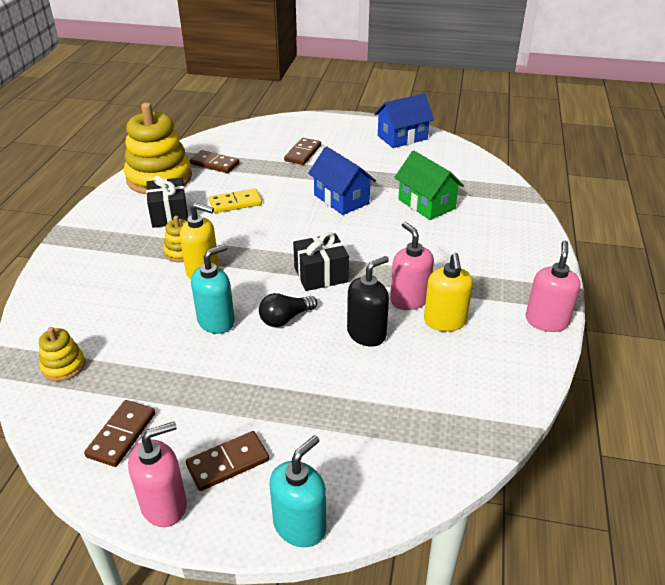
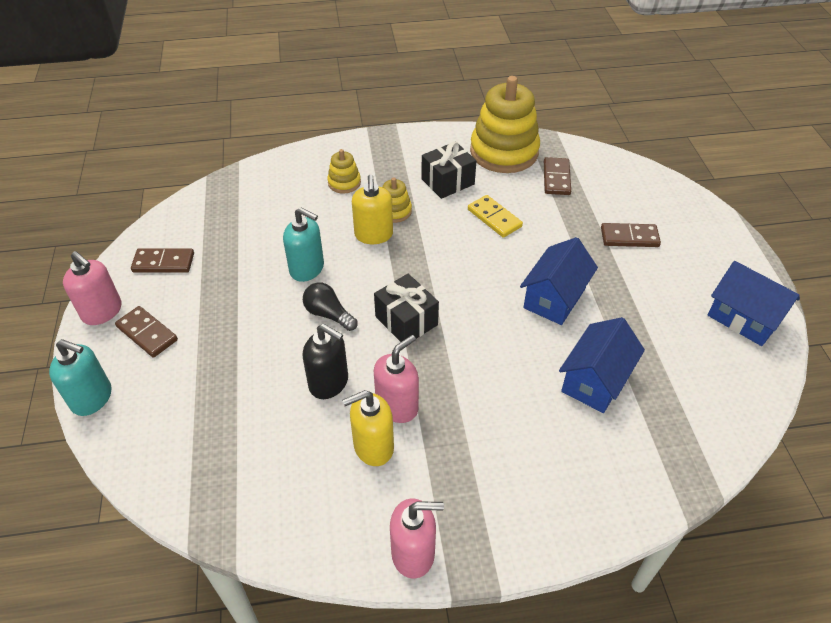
camera: 70 degrees right, 10 degrees up
(63, 366) = (226, 203): yellow stacking toy -> yellow stacking toy (344, 183)
(426, 204) = (595, 380): green house -> blue house

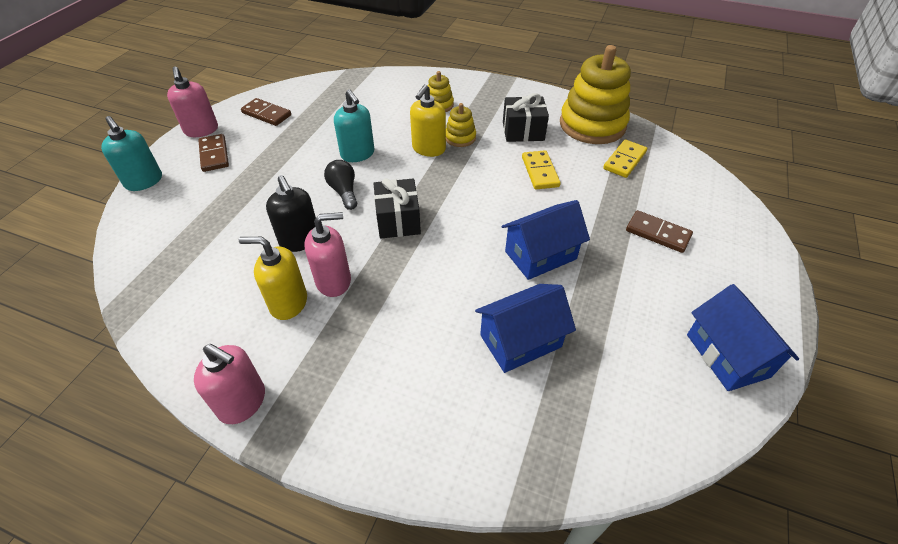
camera: 30 degrees right, 0 degrees up
(556, 178) = (624, 160): brown domino -> yellow domino

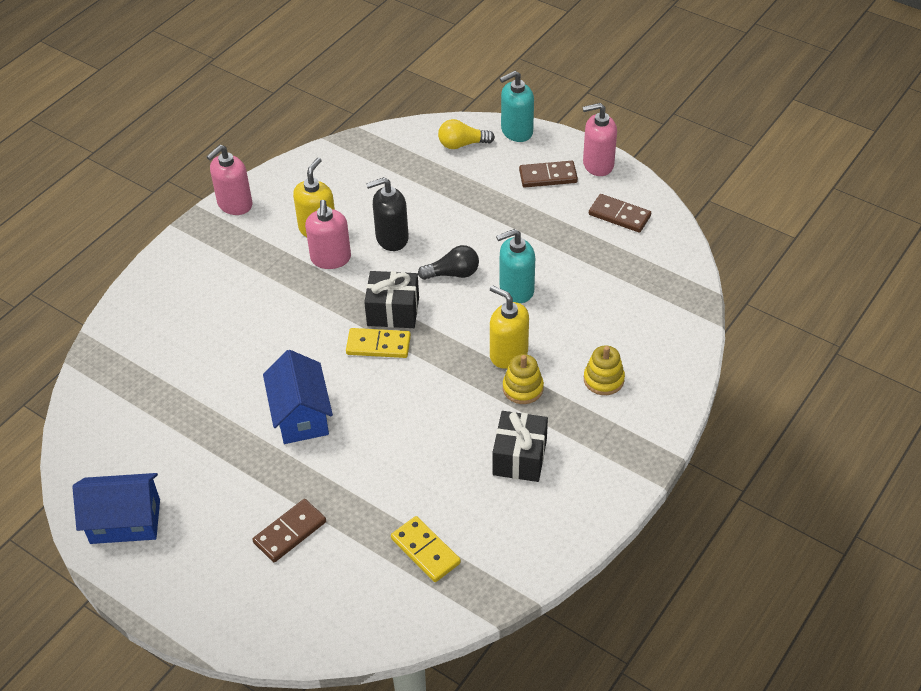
camera: 105 degrees right, 0 degrees up
(157, 214) = (462, 144): none -> yellow light bulb
(266, 114) = (619, 215): brown domino -> brown domino turned 75 degrees clockwise
(520, 341) = (211, 374): blue house -> none
(540, 172) = (431, 452): yellow domino -> yellow domino (378, 345)
(592, 125) = (513, 542): yellow stacking toy -> none

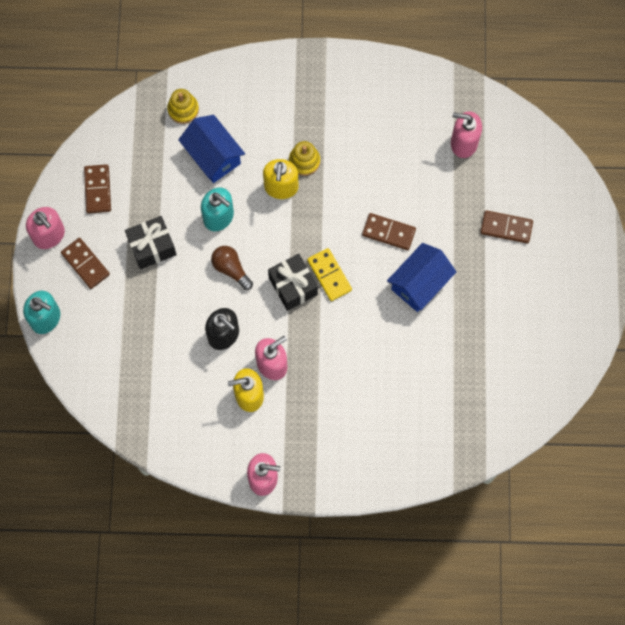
camera: 125 degrees left, 25 degrees up
(125, 521) = (568, 330): blue house -> blue house (213, 156)
(380, 419) = (388, 232): none -> brown domino
(425, 551) = (463, 143): yellow domino -> pink soap dispenser
(453, 273) = (231, 269): black light bulb -> brown light bulb
(462, 144) = (87, 350): yellow light bulb -> none
(519, 457) = (360, 131): black gift -> black gift (152, 247)
(603, 379) = (264, 116): yellow stacking toy -> yellow stacking toy (183, 109)

